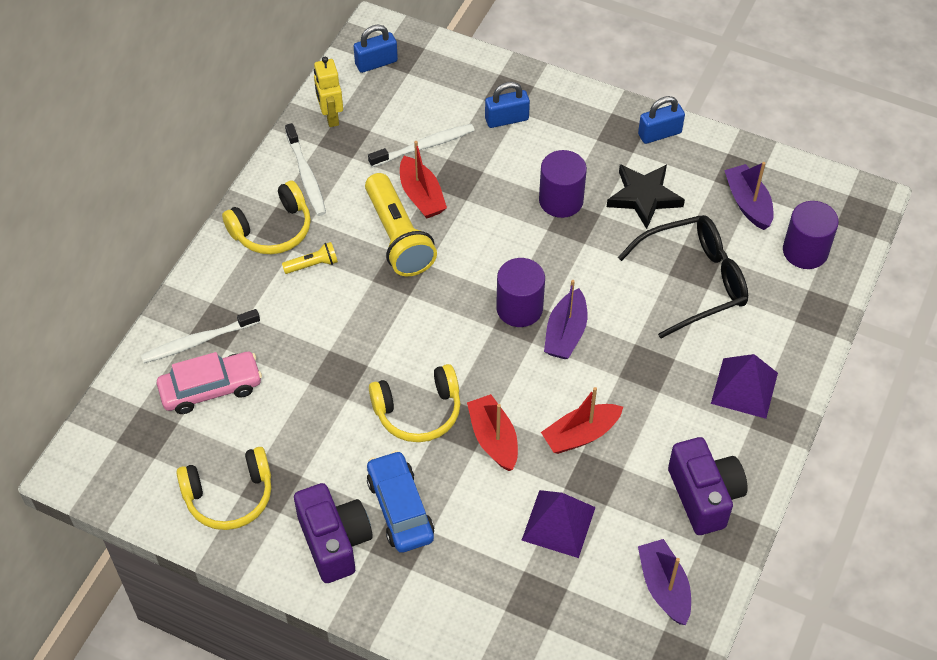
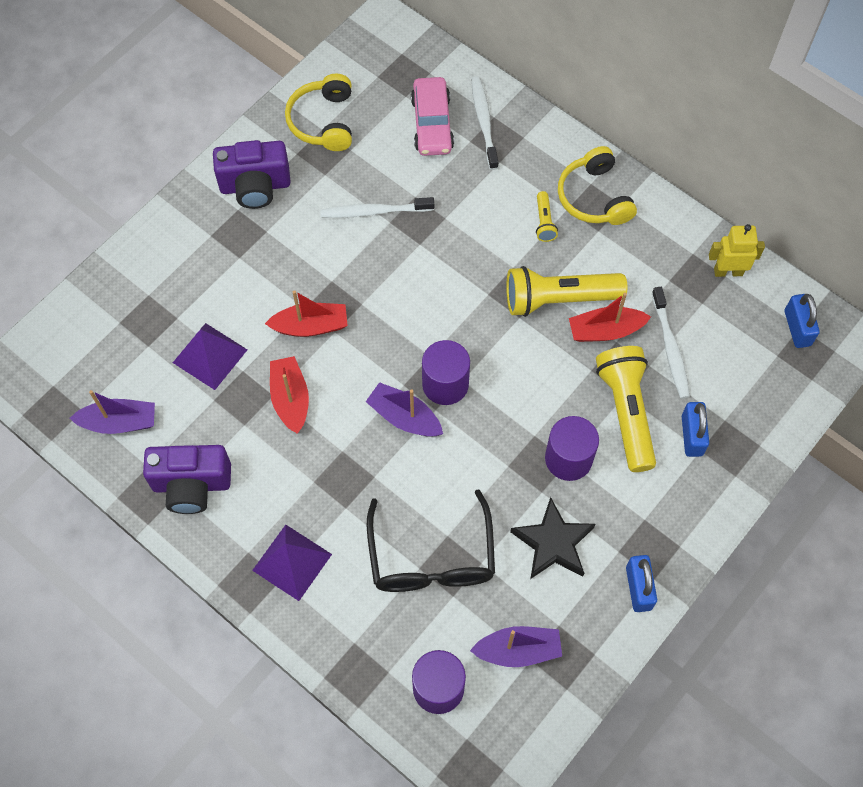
camera: 105 degrees right, 10 degrees up
(306, 176) = (654, 236): white toothbrush -> white toothbrush (374, 211)
(400, 508) = (268, 239): blue car -> none
(418, 412) = (358, 273): yellow headphones -> none
(500, 167) = (626, 412): none -> yellow flashlight

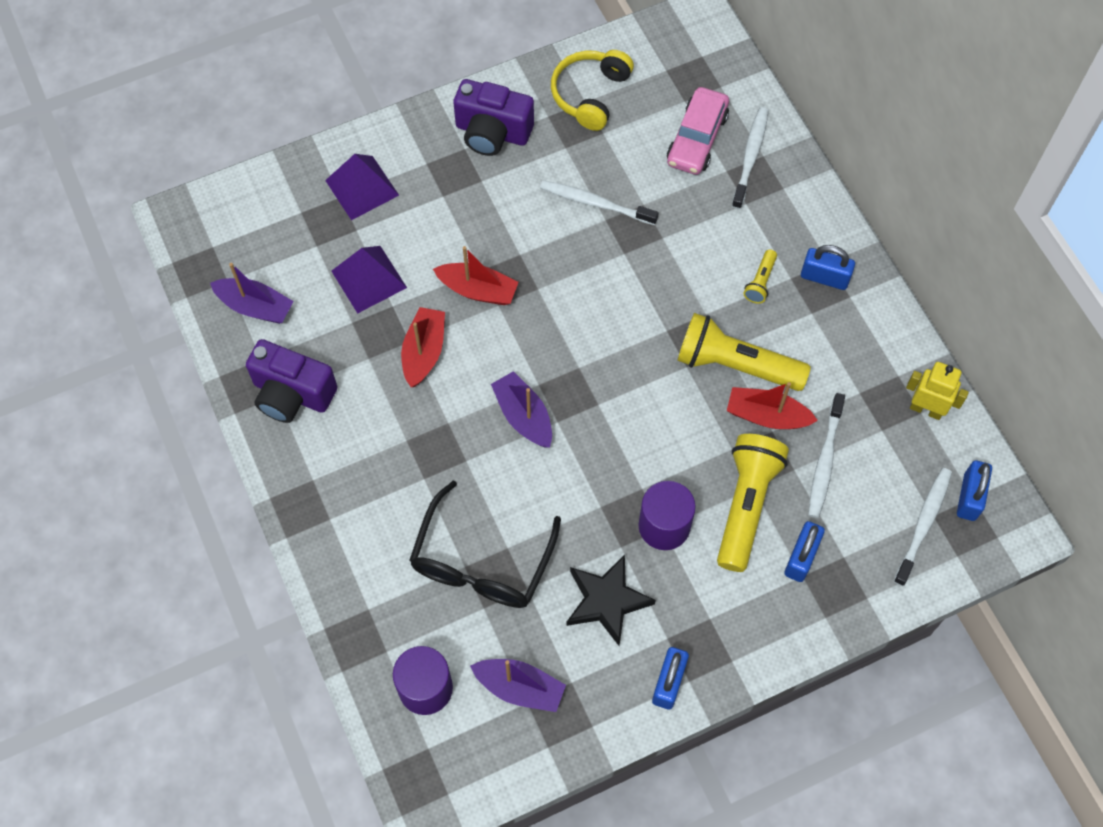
camera: 25 degrees right, 0 degrees up
(292, 562) = (348, 507): purple pyramid -> purple pyramid (361, 187)
(445, 384) = (579, 401): purple cylinder -> none
(594, 197) = (824, 277): yellow headphones -> blue padlock
(773, 365) = (923, 524): none -> white toothbrush

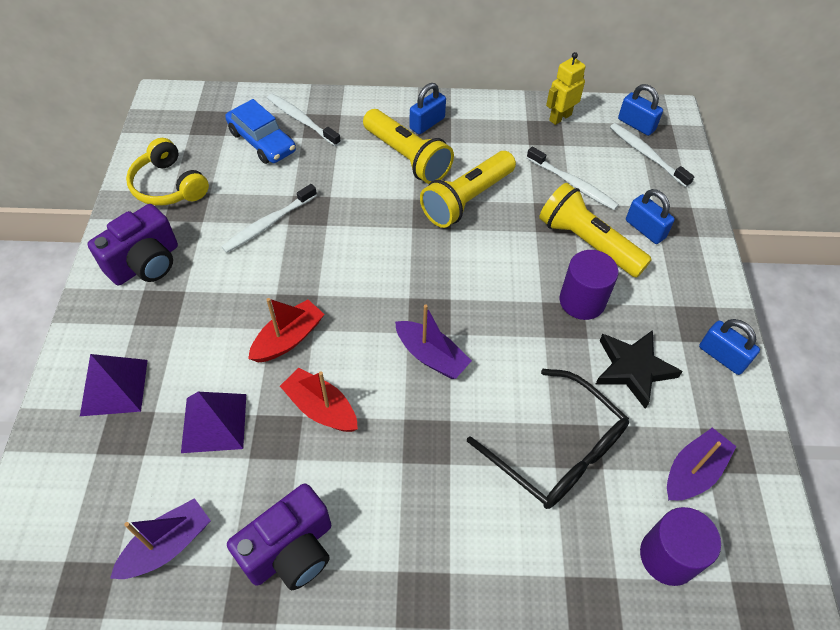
camera: 65 degrees left, 10 degrees down
(523, 416) = (431, 356): purple boat -> purple boat turned 135 degrees counterclockwise
(697, 139) = (262, 141): pink car -> blue car
(760, 282) = (407, 157): yellow flashlight -> yellow flashlight, size x2.18
(767, 415) = (519, 200): red boat -> none

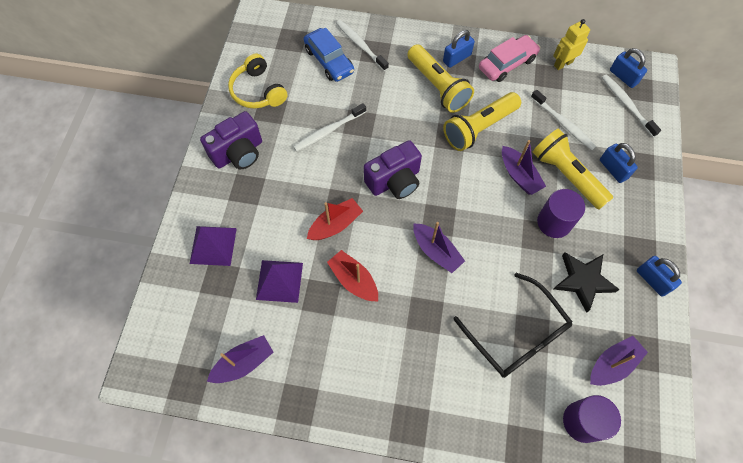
camera: 10 degrees right, 10 degrees up
(291, 550) = (324, 378): purple camera -> purple camera (394, 181)
(491, 124) = (507, 64): none -> pink car
(527, 250) = (519, 175): none -> purple boat

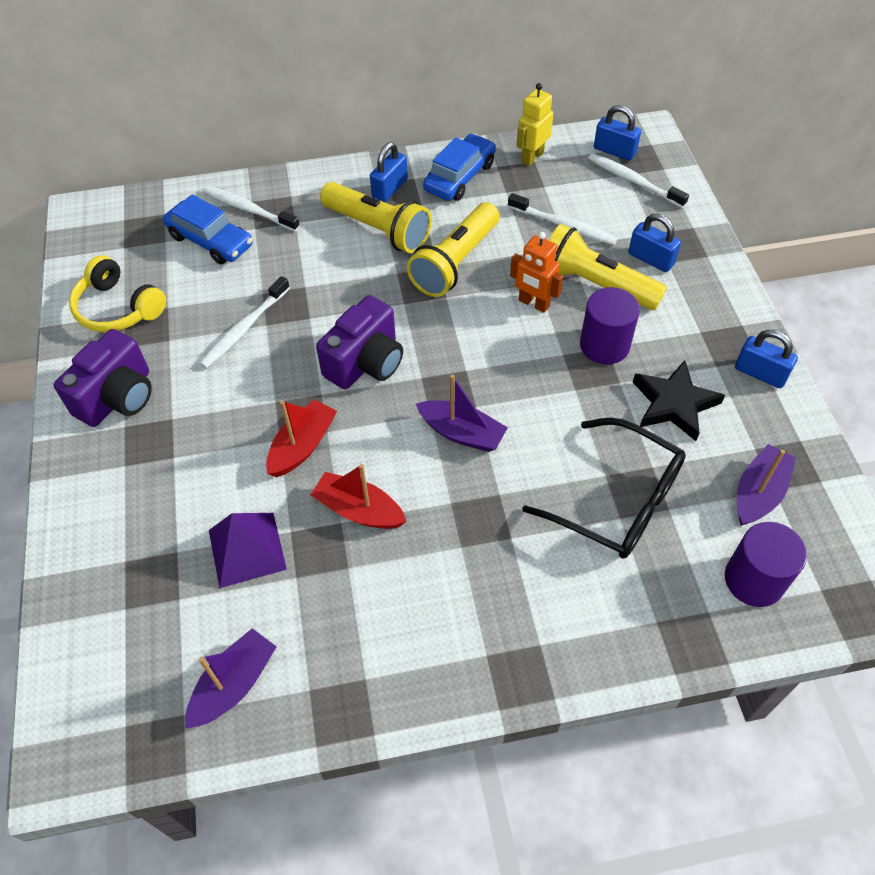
camera: 20 degrees left, 10 degrees down
(213, 245) = (123, 536): purple pyramid -> none
(507, 64) = (460, 177): pink car -> blue car
(519, 175) = (533, 303): purple boat -> orange robot

